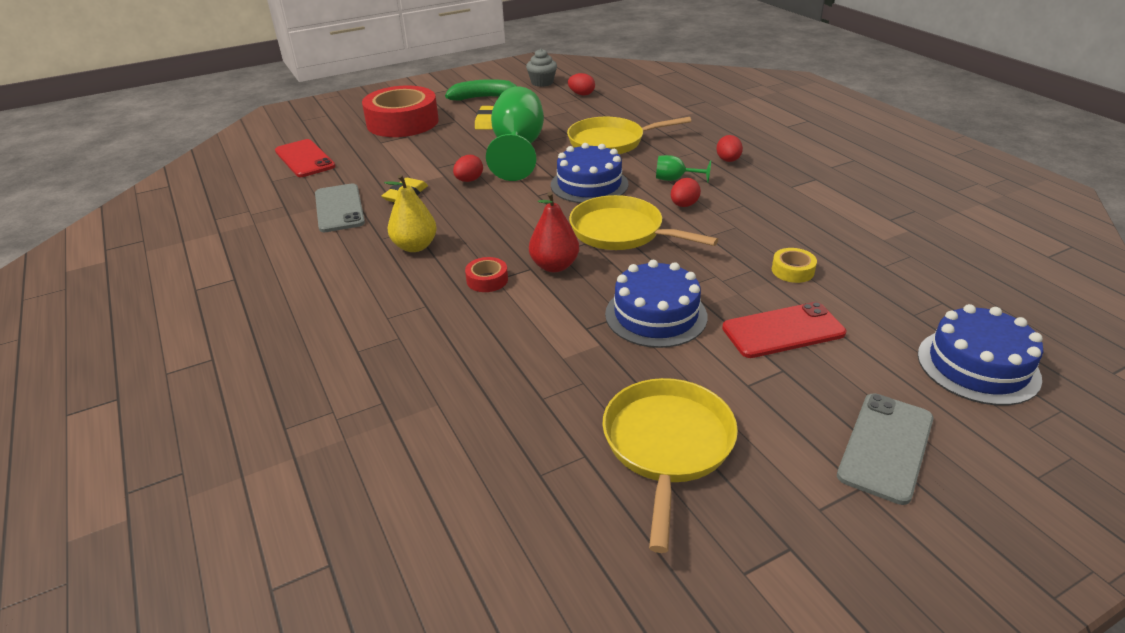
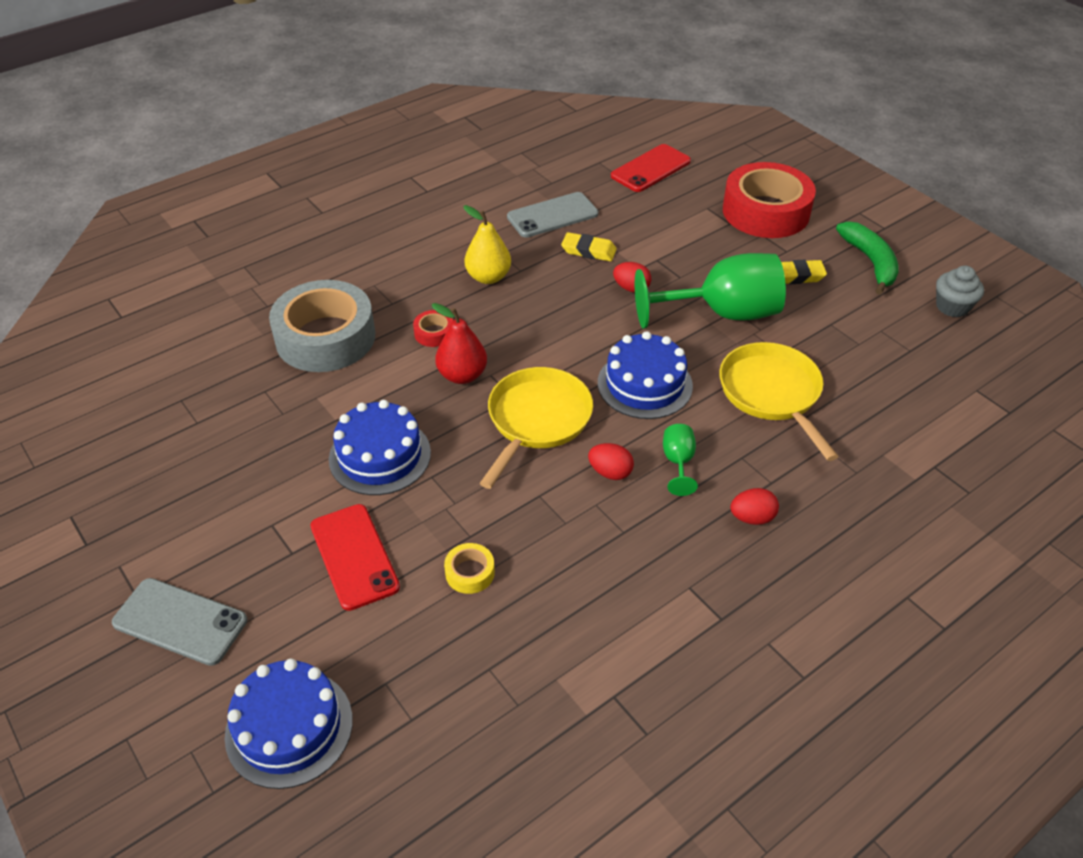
camera: 80 degrees right, 10 degrees up
(465, 352) = (325, 337): none -> grey tape
(581, 94) = (927, 351): red egg -> none
(667, 446) = (201, 470): yellow pan -> none

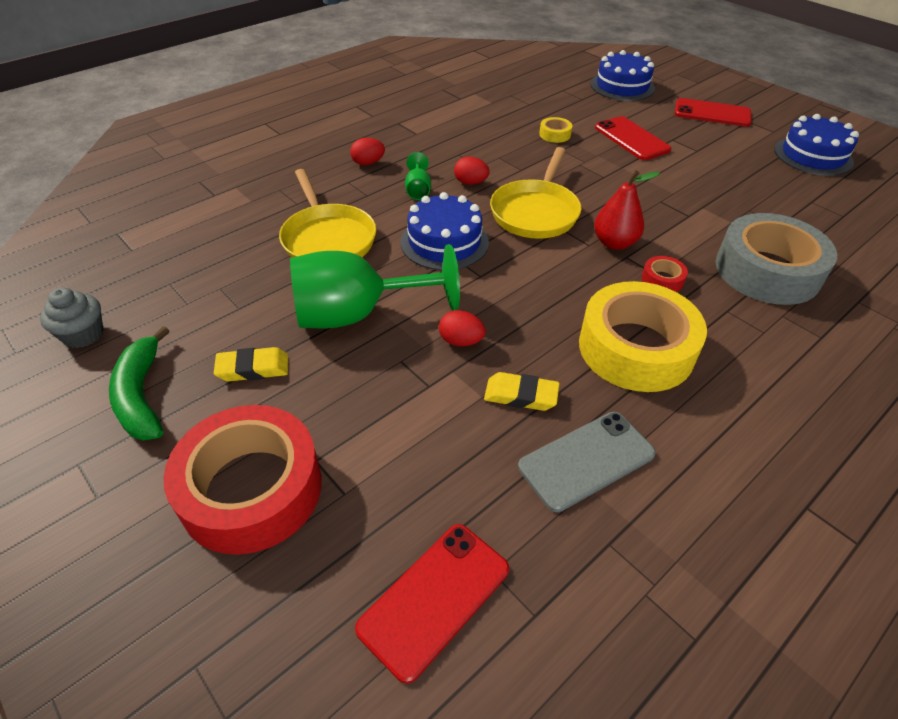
camera: 175 degrees right, 0 degrees up
(180, 622) = (712, 113): grey phone -> red phone
(380, 456) = (650, 186): blue cake -> blue cake (813, 156)
(488, 277) = (636, 348): yellow pear -> yellow tape

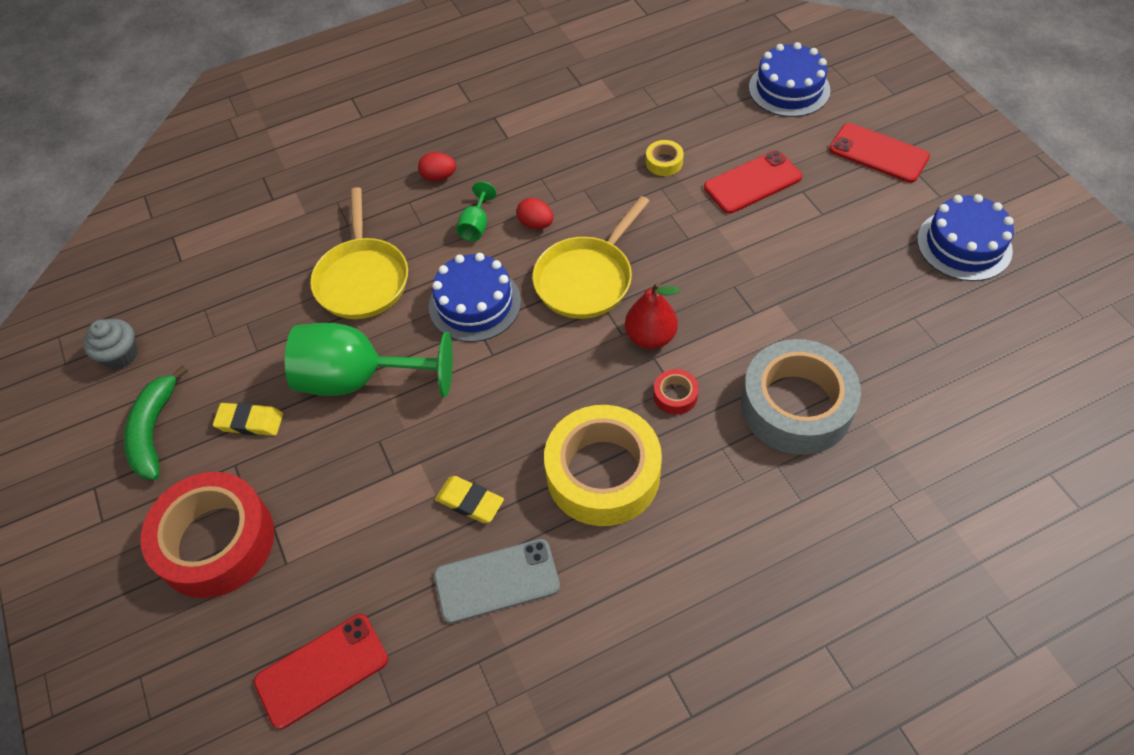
camera: 20 degrees right, 10 degrees up
(461, 341) = (441, 430): red egg -> none
(632, 139) = (752, 182): red phone -> red phone turned 75 degrees clockwise

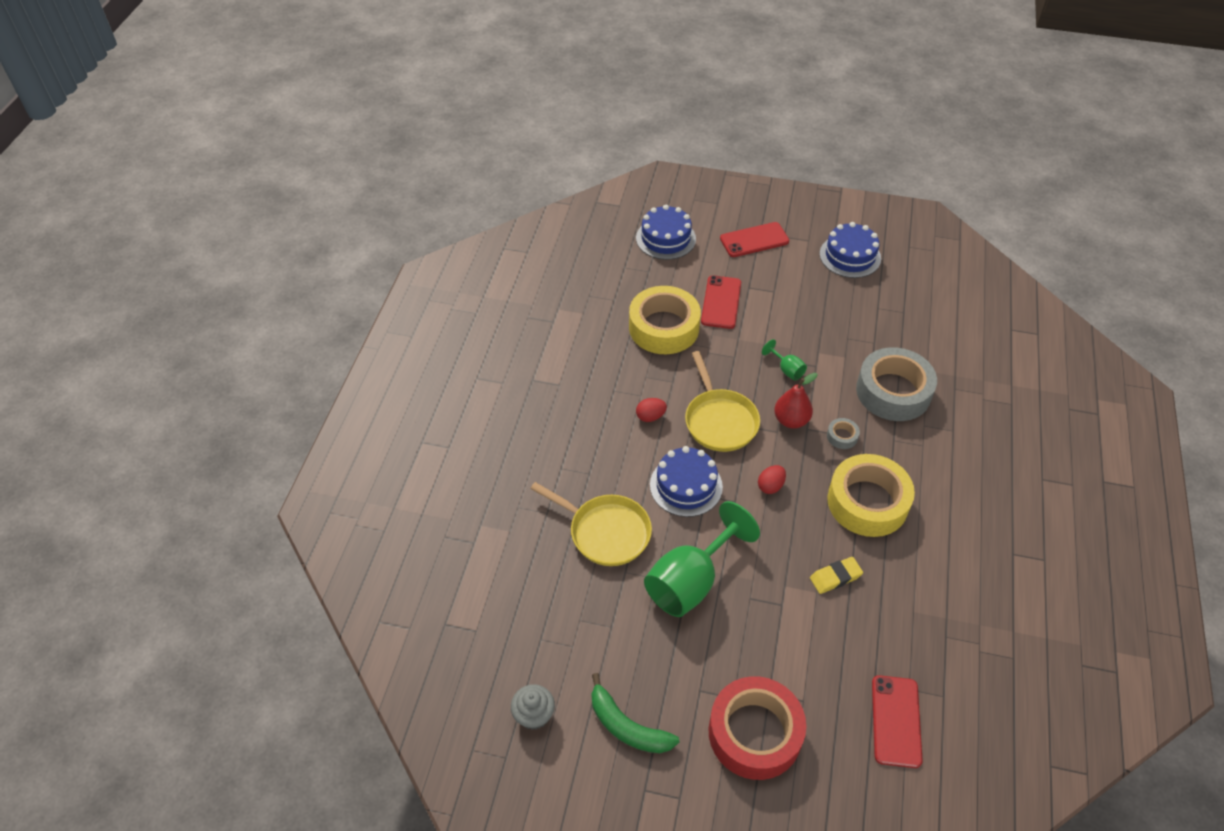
camera: 55 degrees left, 5 degrees down
(250, 422) = (671, 663): yellow eraser -> none
(439, 177) = (556, 439): red egg -> red egg (770, 486)
(476, 226) = (620, 446): green goblet -> green goblet (786, 370)
(497, 581) = (900, 596): grey phone -> none
(664, 162) = (664, 327): yellow tape -> yellow tape, size x2.47
(675, 395) = (842, 436): red tape -> grey tape

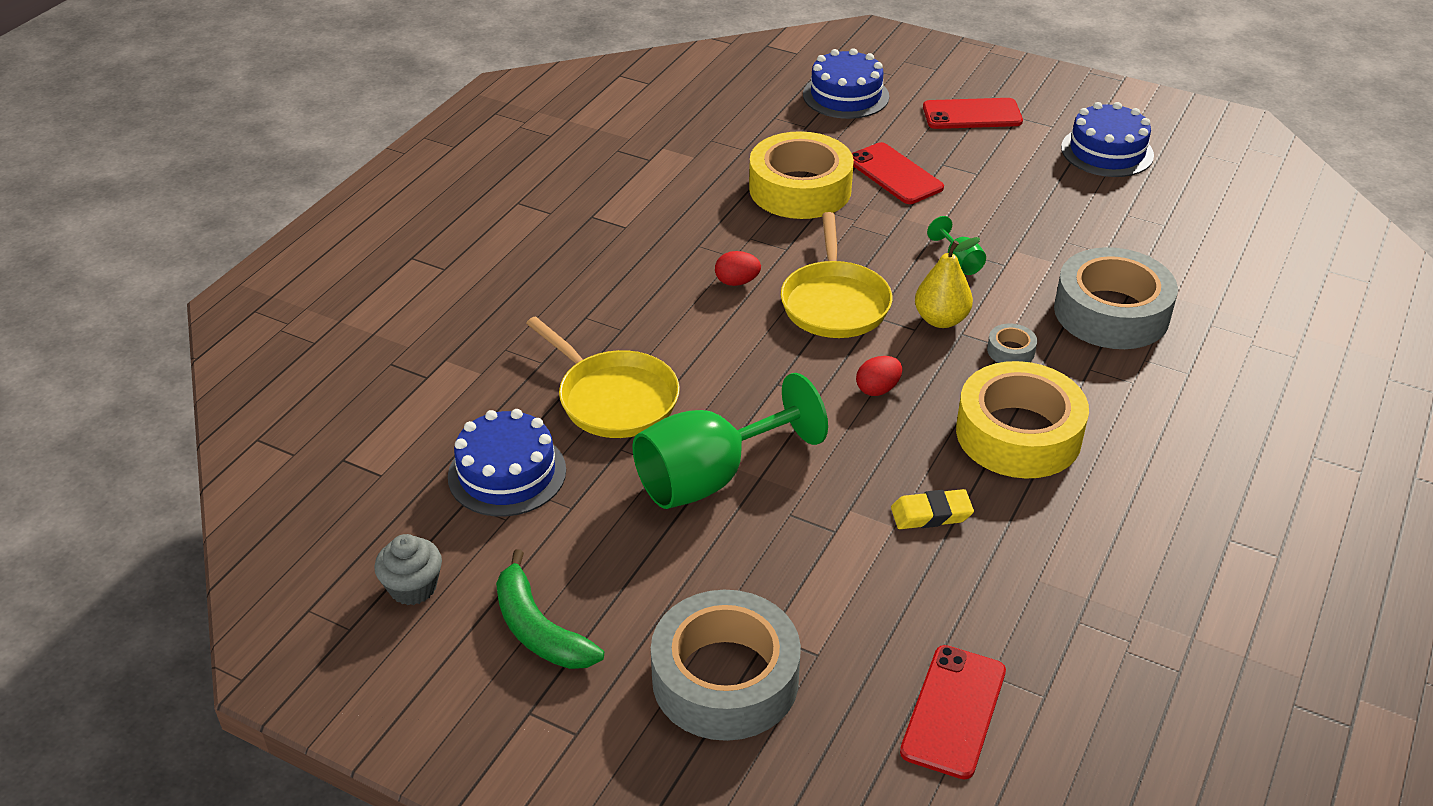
camera: 15 degrees right, 10 degrees down
(686, 486) = (753, 367): blue cake -> blue cake (507, 473)
(721, 302) = (895, 174): red phone -> red phone turned 60 degrees counterclockwise
(754, 733) = (725, 678): red tape -> grey tape
(791, 420) = (941, 320): red pear -> yellow pear

